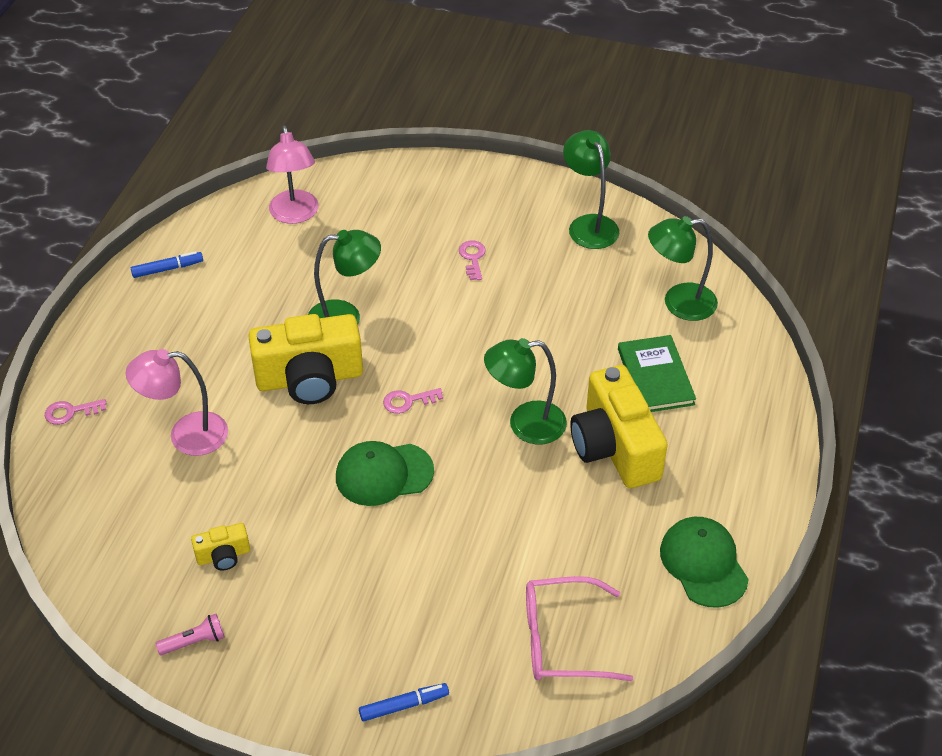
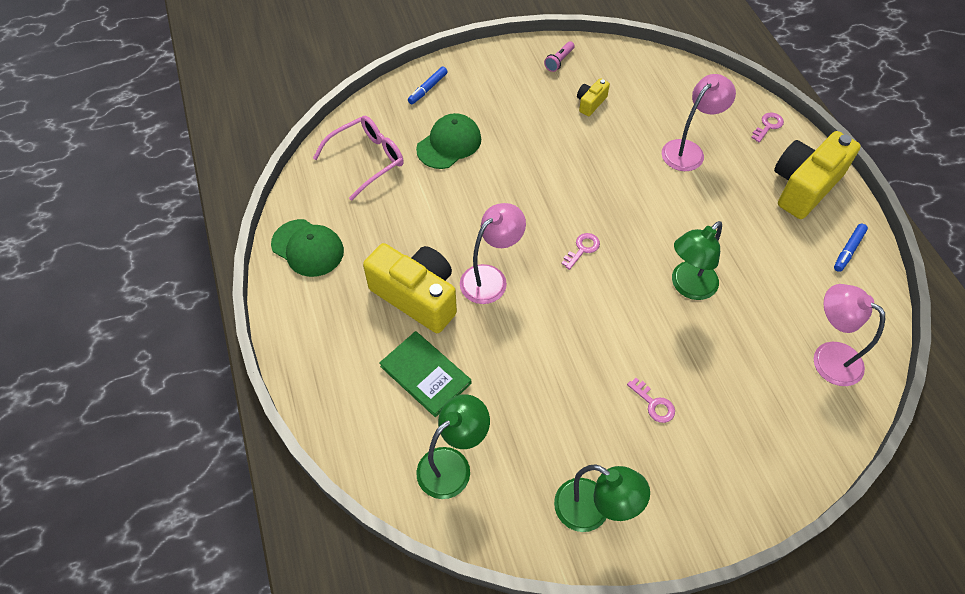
camera: 145 degrees right, 10 degrees up
(309, 379) = (660, 227): yellow camera -> yellow camera (804, 186)
(384, 474) = (550, 193): green cap -> green cap (449, 144)
(525, 424) = (490, 278): green lamp -> pink lamp

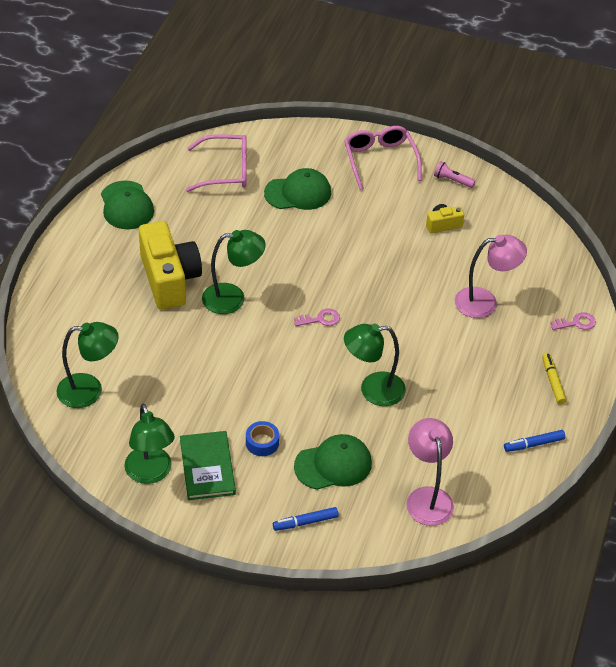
camera: 35 degrees right, 10 degrees down
(425, 375) = (126, 329): green book -> green book (207, 467)
(428, 89) = (323, 145): blue marker -> blue marker (305, 522)
(487, 76) = (380, 160): none -> pink glasses
(490, 278) = (233, 298): pink lamp -> green lamp
(559, 61) = (452, 180): pink flashlight -> pink flashlight turned 45 degrees clockwise
(654, 404) = (262, 442): pink key -> blue tape
(730, 381) = (333, 465): none -> green cap
(804, 186) = (553, 381): yellow camera -> yellow marker

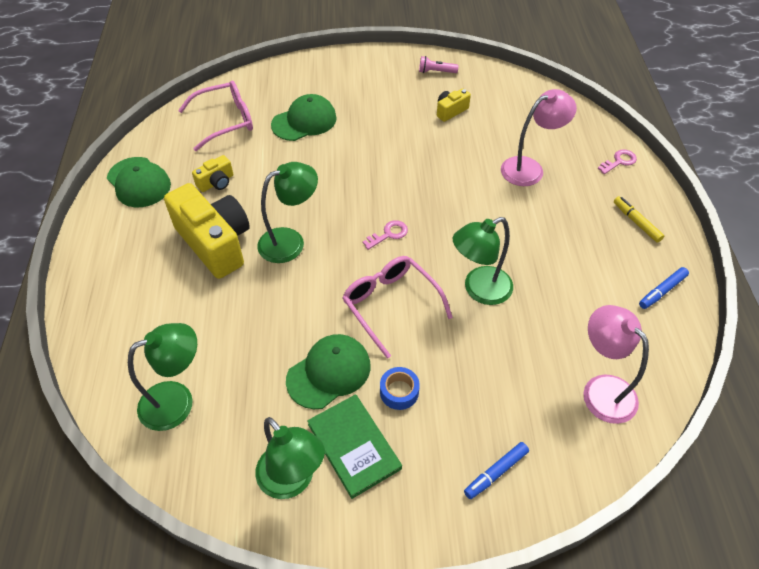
camera: 20 degrees left, 5 degrees up
(193, 226) = (216, 182): none -> yellow camera
(333, 465) = (486, 389): green cap -> green cap (329, 372)
(380, 160) = (364, 72): pink glasses -> pink glasses (390, 305)

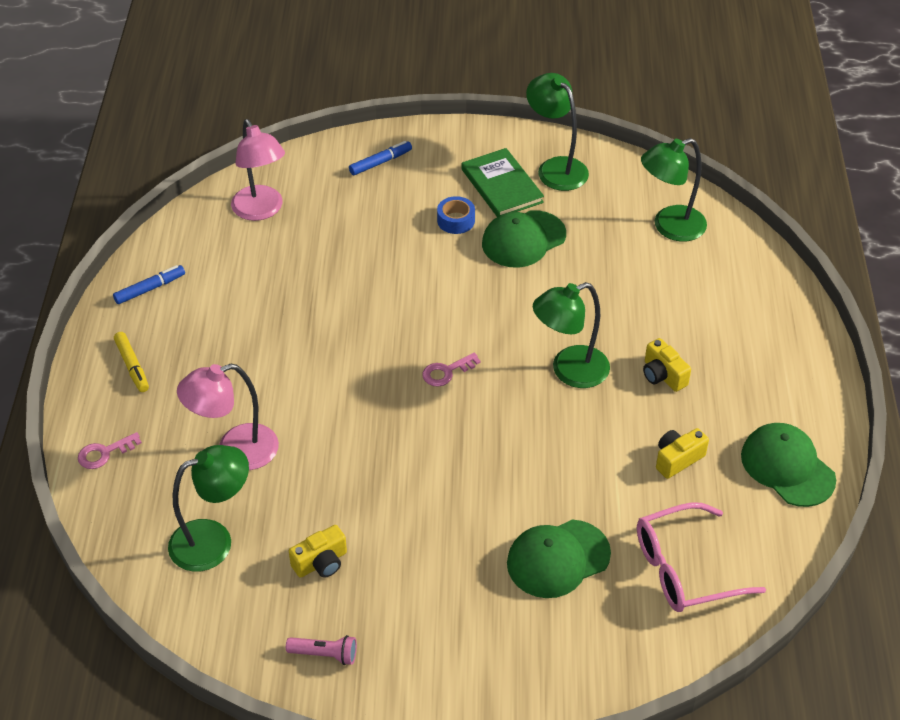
camera: 175 degrees left, 5 degrees down
(215, 243) = (662, 375): yellow camera -> yellow camera, size x0.46
(390, 305) = (454, 294): pink glasses -> none
(479, 290) = (352, 303): green lamp -> green lamp (214, 540)

